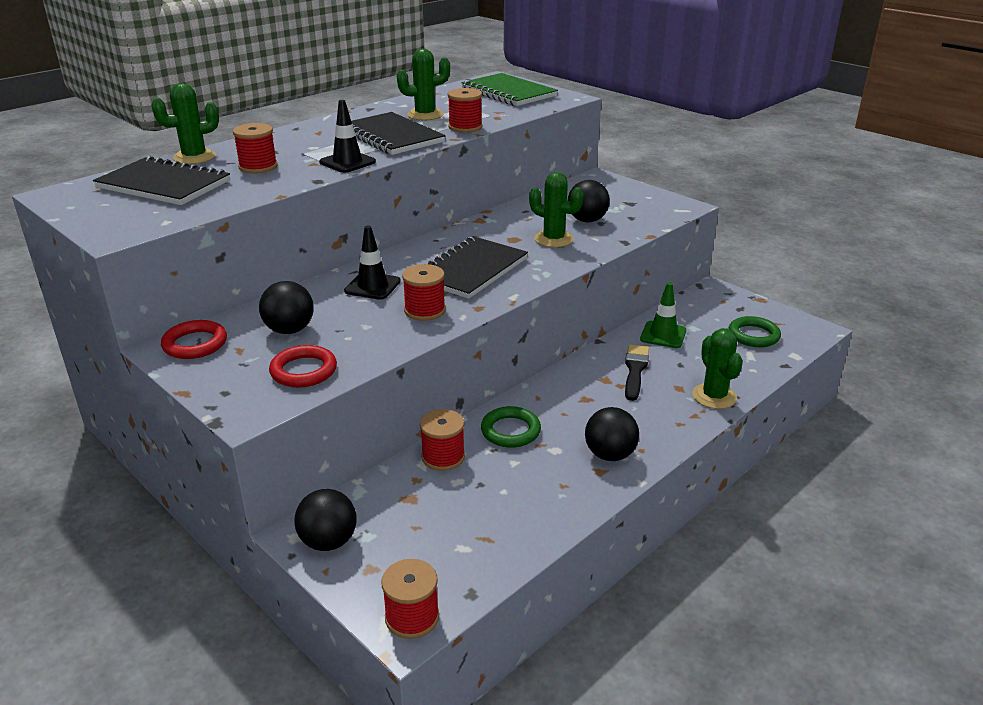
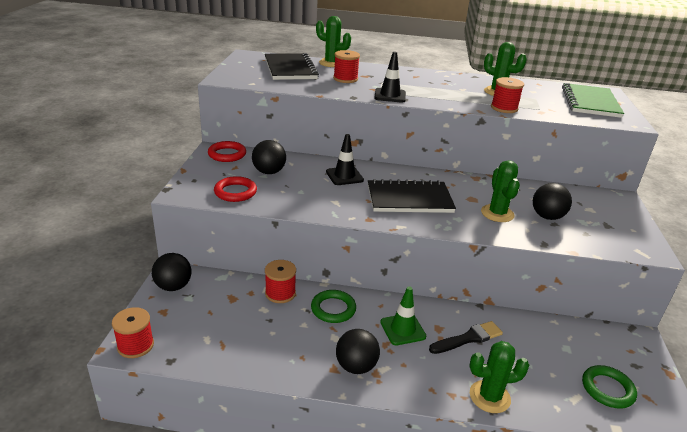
camera: 50 degrees right, 0 degrees up
(391, 136) = (447, 94): black notebook -> none
(425, 310) = (341, 202): red spool -> none
(663, 335) = (532, 335): green traffic cone -> green traffic cone (403, 329)
(714, 396) = (489, 397): green cactus -> green cactus turned 45 degrees clockwise

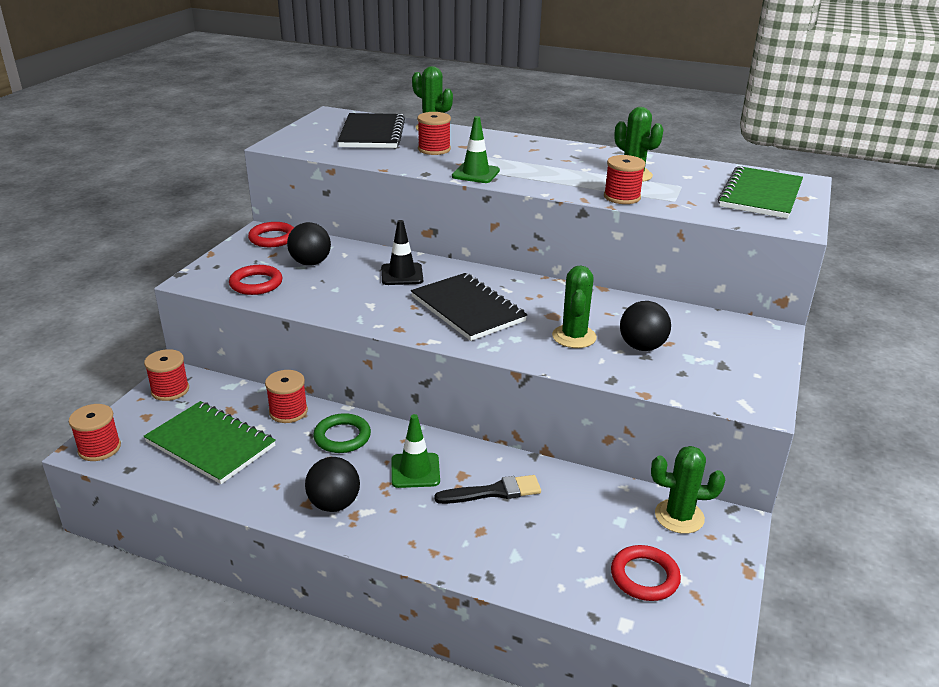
camera: 15 degrees right, 0 degrees up
(173, 286) = (170, 390): black ball -> red spool
(230, 329) = (210, 444): none -> green notebook
(390, 95) = (475, 173): black traffic cone -> green traffic cone
(409, 199) = (467, 309): black notebook -> black notebook turned 45 degrees clockwise
(489, 397) = (480, 561): green cactus -> green cactus (679, 516)
(607, 389) = (644, 576): green ring -> red ring

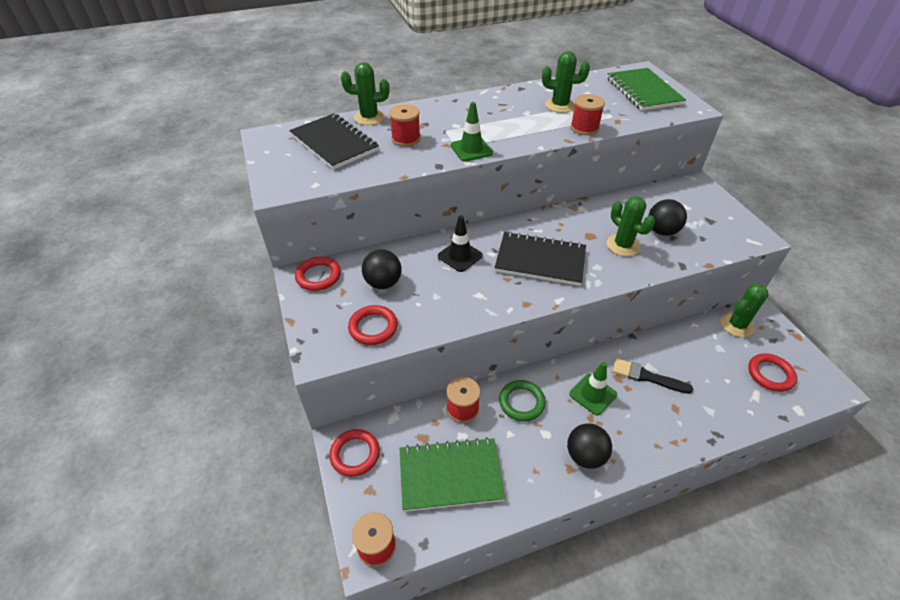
camera: 40 degrees left, 15 degrees up
(170, 390) = (355, 454): red spool -> red ring
(493, 492) = (647, 377): black brush -> black brush turned 105 degrees counterclockwise

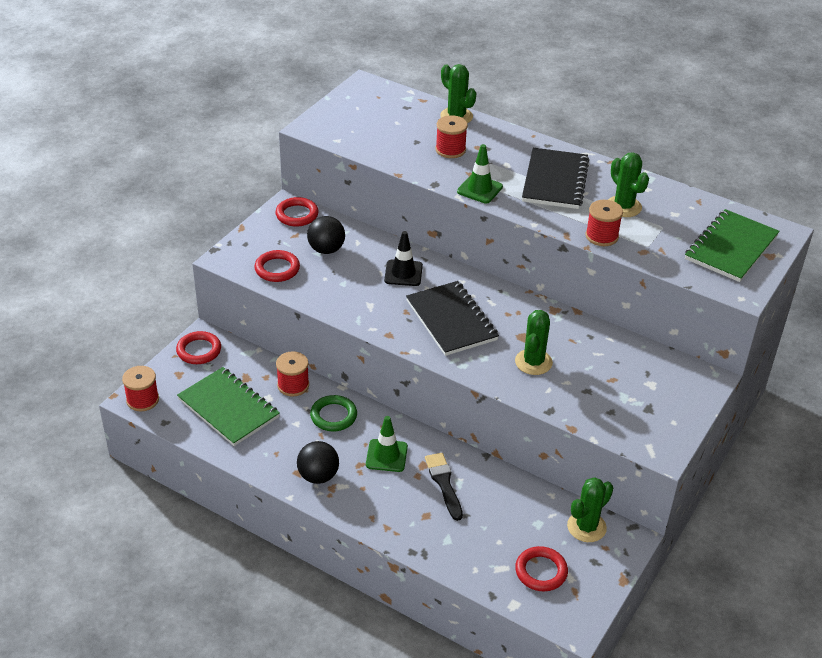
camera: 50 degrees right, 5 degrees down
(334, 143) = (398, 120): black notebook -> black notebook (554, 181)
(662, 231) = (587, 380): black ball -> none
(737, 325) = (586, 527): green cactus -> green cactus turned 60 degrees counterclockwise

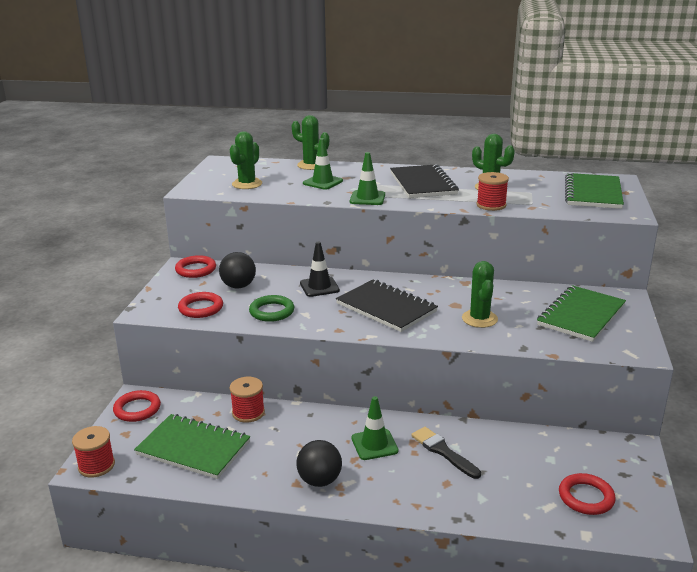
camera: 20 degrees left, 15 degrees down
(333, 416) = (303, 426): green ring -> green ring (272, 311)
(450, 150) = (323, 182): red spool -> green traffic cone
(586, 527) = (593, 449): green cactus -> green cactus (247, 184)
(640, 389) = (581, 315): none -> green notebook

